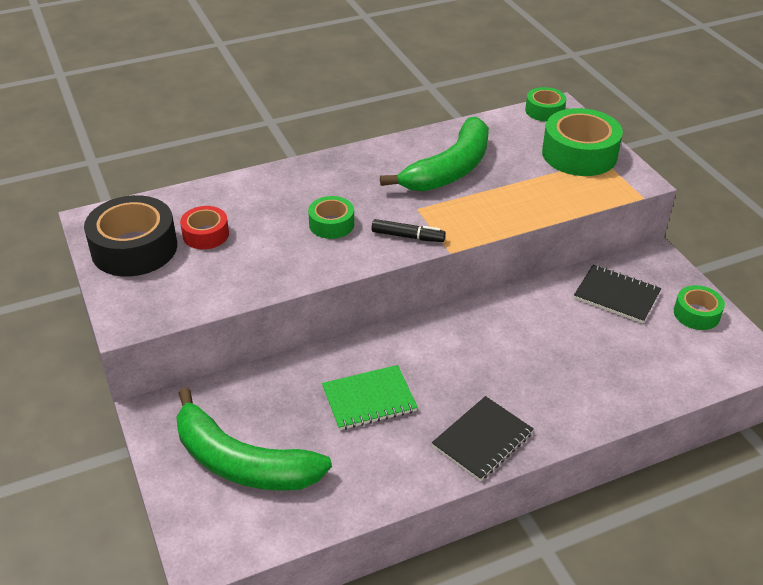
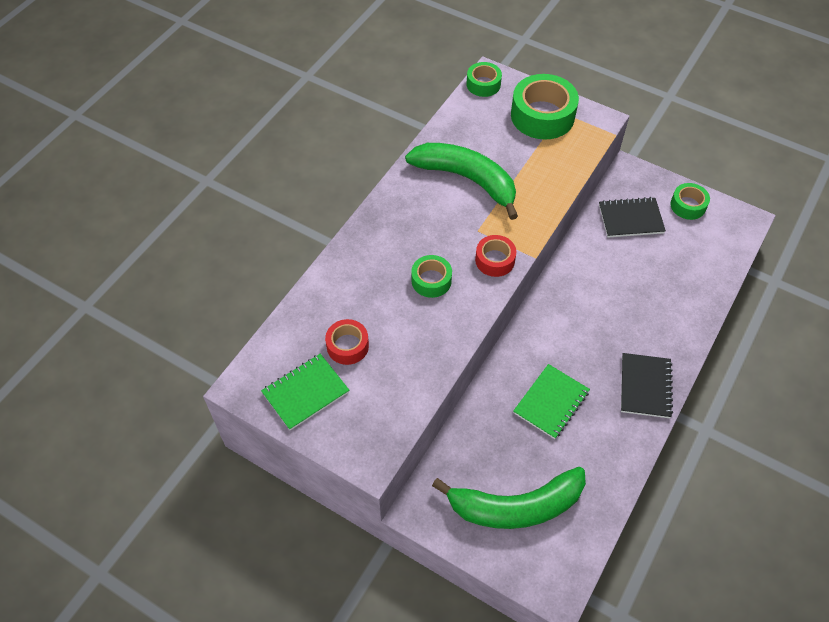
camera: 35 degrees left, 15 degrees up
(134, 248) = (305, 392): black tape -> green notebook
(408, 236) = (495, 260): black marker -> red tape
(449, 169) = (467, 180): green banana -> green banana turned 60 degrees counterclockwise

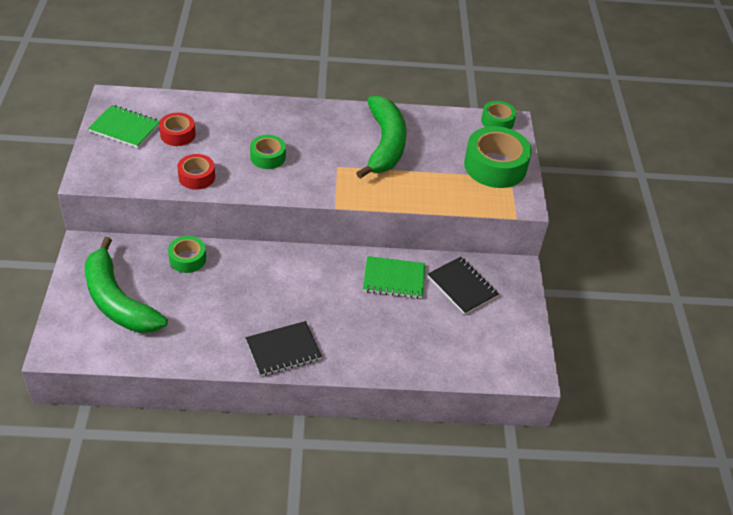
camera: 55 degrees right, 10 degrees down
(495, 260) = (314, 185): red tape -> red tape (196, 177)
(551, 402) = (227, 292): green notebook -> green notebook (394, 279)
(688, 205) = (513, 323): green tape -> green tape (187, 259)

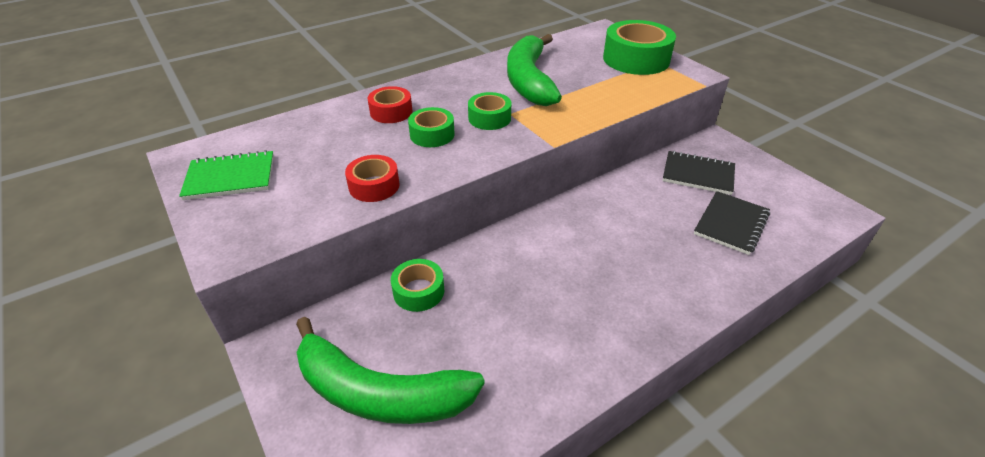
camera: 30 degrees left, 5 degrees down
(178, 134) = (306, 156): red tape -> red tape (391, 112)
(283, 350) = (629, 326): black notebook -> black notebook (731, 224)
(385, 144) = (529, 80): green banana -> green banana turned 150 degrees counterclockwise
(394, 279) = (639, 198): green notebook -> none
(497, 121) = (593, 32): green tape -> green tape (489, 118)

